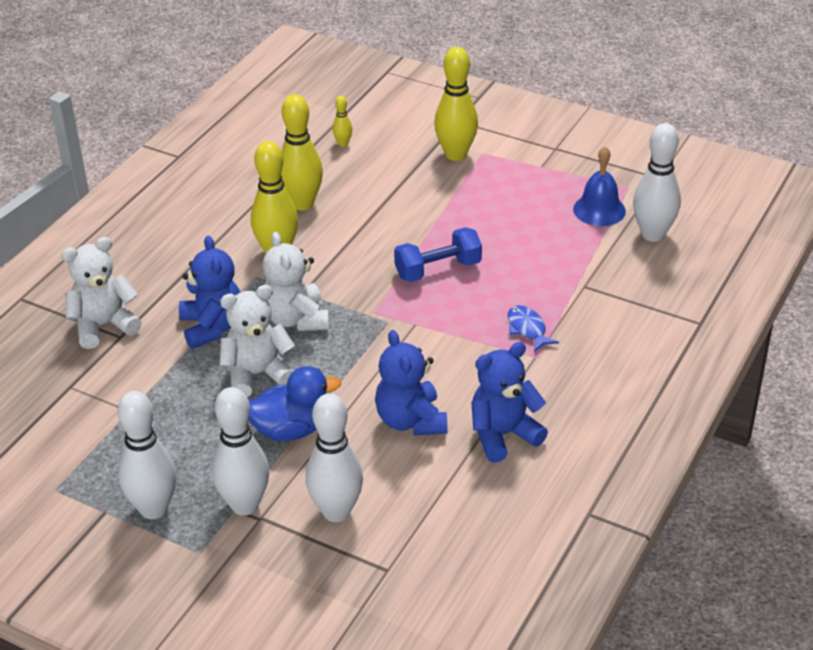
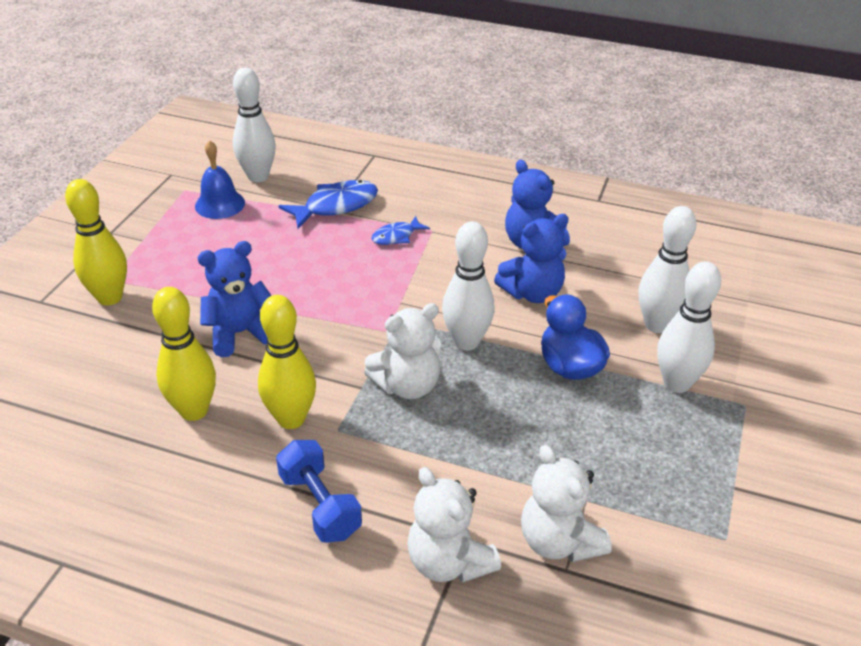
camera: 100 degrees left, 0 degrees up
(153, 509) = (712, 448): white bowling pin -> white bowling pin (466, 342)
(212, 327) = (432, 453): blue teddy bear -> blue teddy bear (240, 333)
(257, 374) = (500, 403): white teddy bear -> white teddy bear (559, 541)
(343, 143) = (67, 391): yellow bowling pin -> none
(438, 269) = (315, 294): blue dumbbell -> blue dumbbell (320, 505)
(590, 288) = (336, 206): none -> blue fish

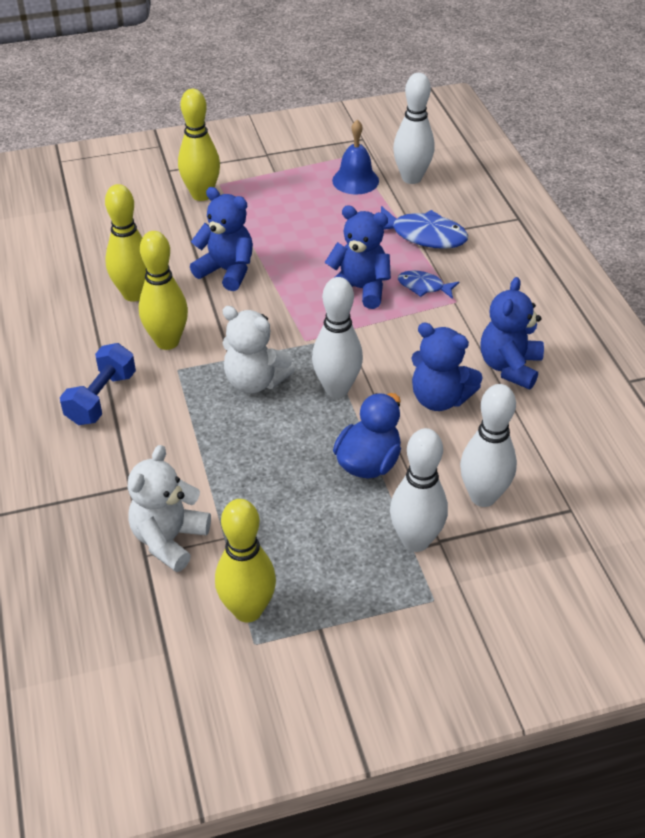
camera: 55 degrees right, 5 degrees up
(359, 270) = (359, 289): none -> blue teddy bear
(449, 562) = (103, 488): white teddy bear -> none
(684, 525) = (248, 610): none -> yellow bowling pin

